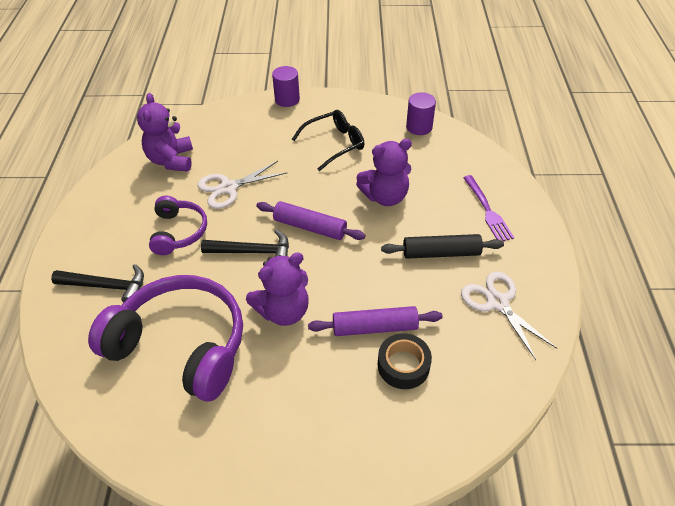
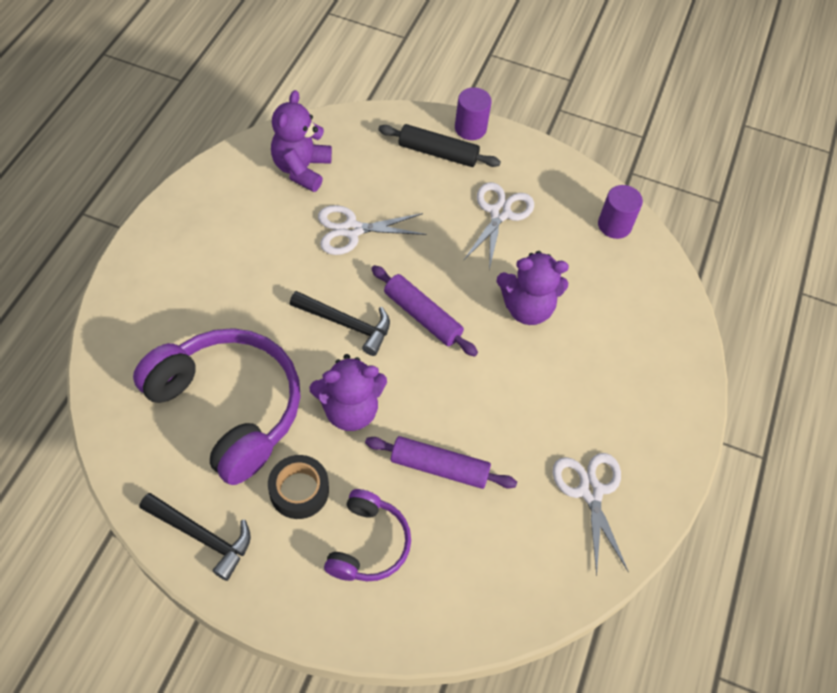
camera: 15 degrees right, 10 degrees up
(107, 286) = (177, 308): black hammer -> black hammer (202, 536)
(178, 232) = (275, 268): purple headphones -> purple headphones (368, 544)
(334, 144) = (500, 213): black glasses -> white scissors
(403, 365) = (449, 523): black tape -> black tape (299, 490)
(441, 253) = (557, 406): black rolling pin -> black rolling pin (438, 153)
(487, 210) = (640, 371): purple fork -> none

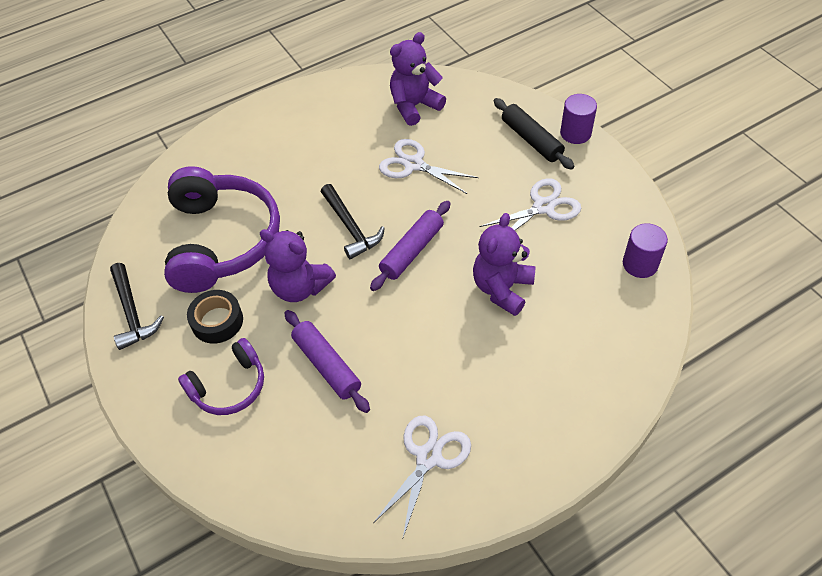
camera: 45 degrees right, 5 degrees down
(422, 316) = (412, 251): purple rolling pin -> purple rolling pin turned 45 degrees clockwise
(527, 308) = (502, 289): purple teddy bear -> purple teddy bear turned 75 degrees clockwise

